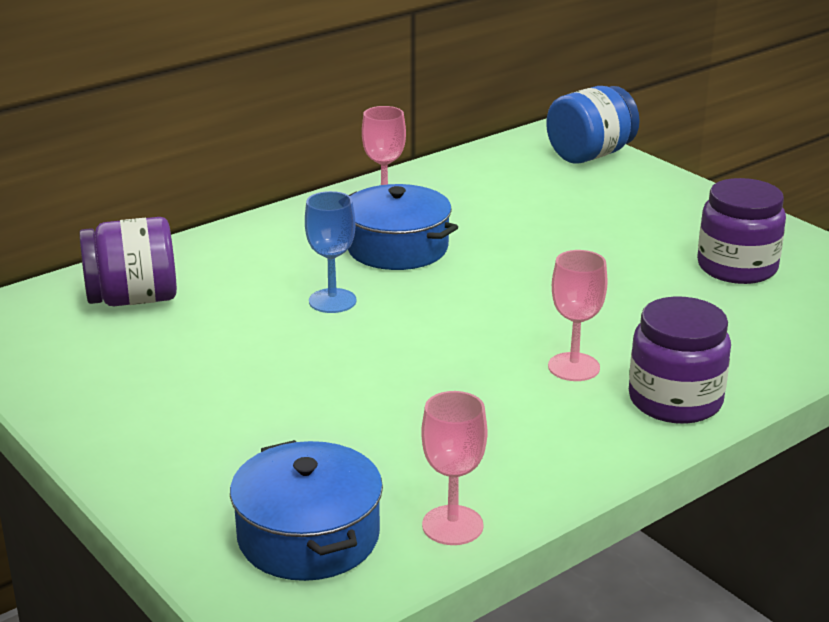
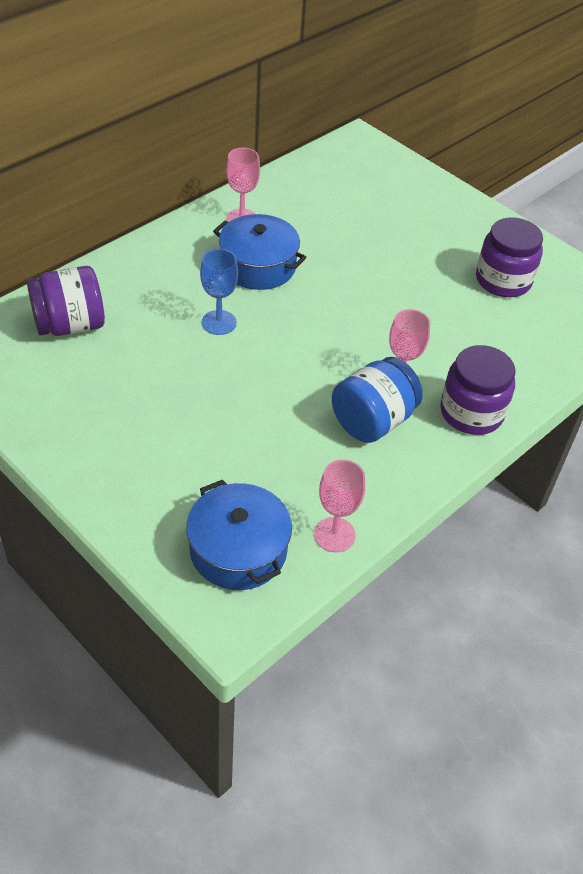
camera: 10 degrees left, 20 degrees up
(590, 155) = (388, 163): blue jar -> blue jar (372, 421)

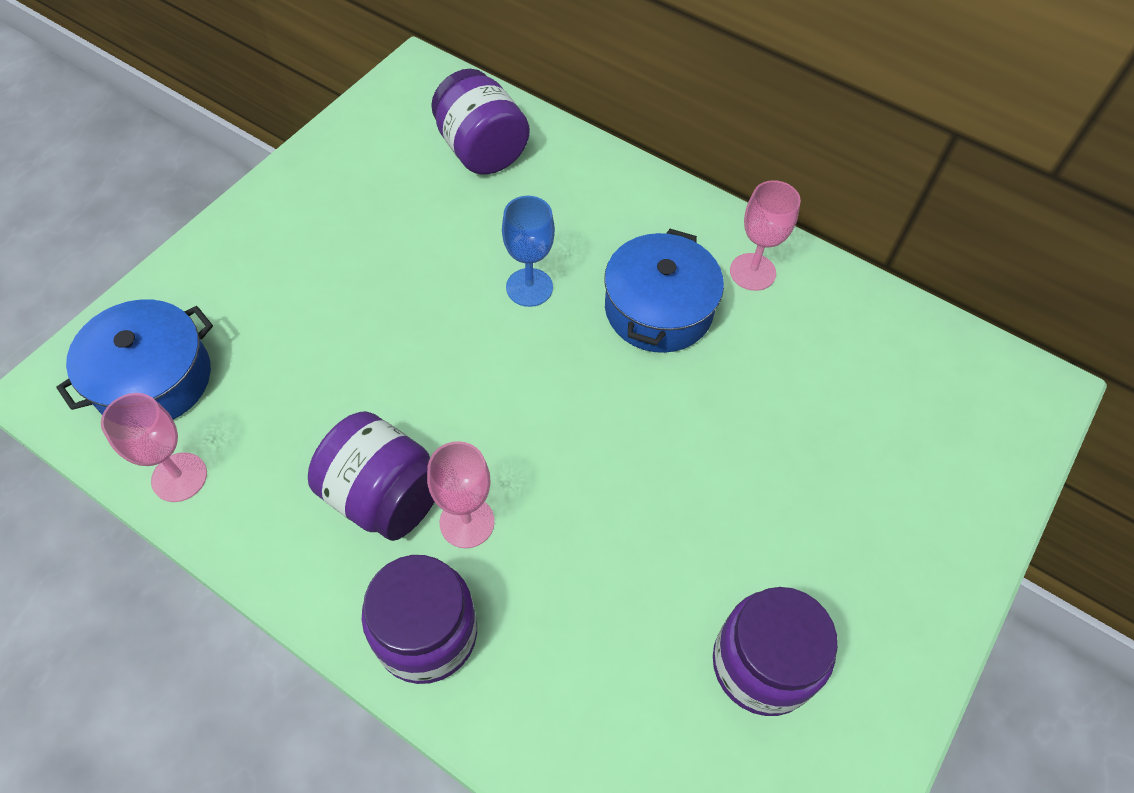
camera: 80 degrees right, 10 degrees up
(372, 421) = (384, 496): blue jar -> purple jar

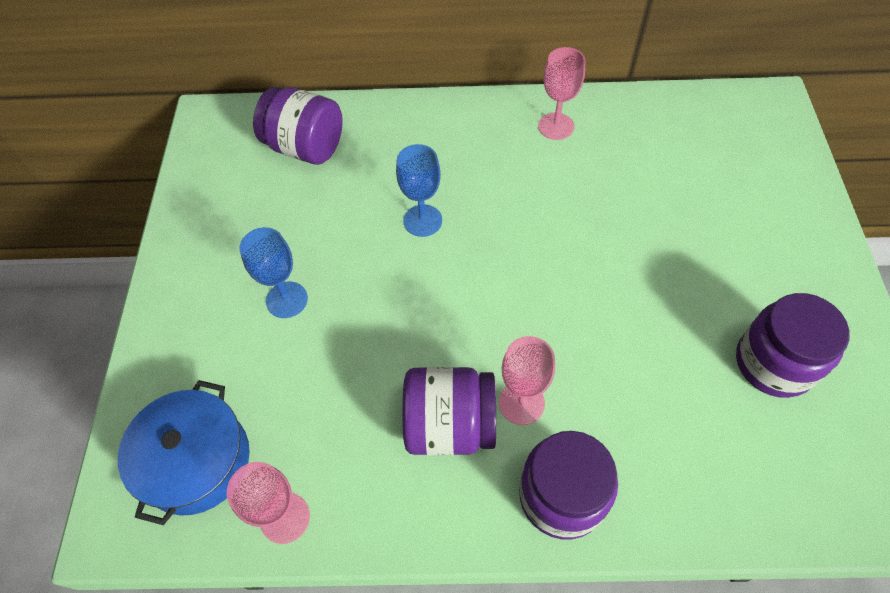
camera: 30 degrees left, 0 degrees up
(342, 285) = (287, 300): none -> blue goblet
(658, 309) = (519, 184): blue pot -> none

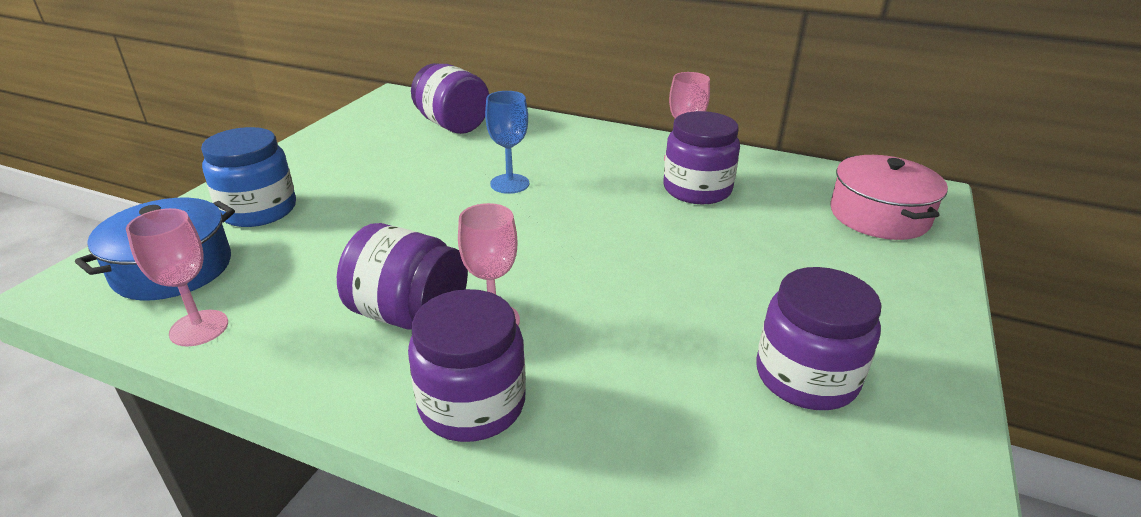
camera: 20 degrees right, 25 degrees down
(211, 351) = (258, 210): none -> blue jar
(287, 300) = (350, 198): blue goblet -> none
(591, 167) = (697, 189): none -> purple jar
(749, 148) = (879, 215): none -> pink pot

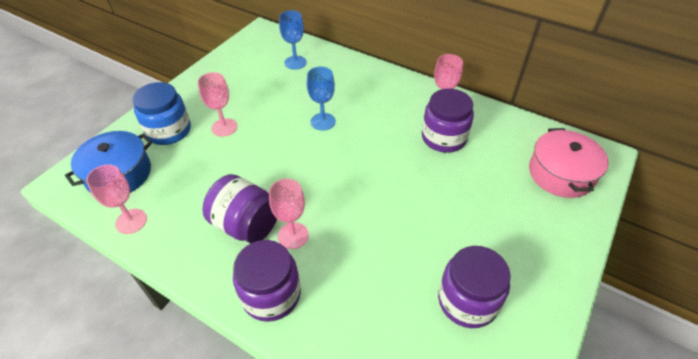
camera: 10 degrees right, 15 degrees up
(352, 200) = (224, 127): none -> pink goblet
(452, 125) = (295, 62): purple jar -> blue goblet

